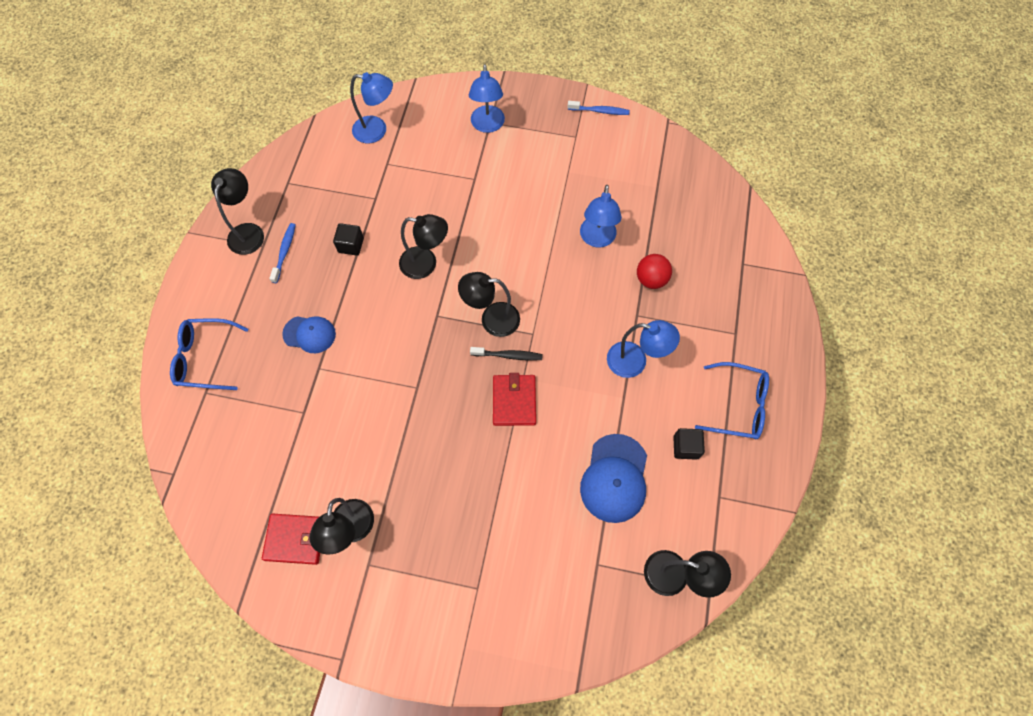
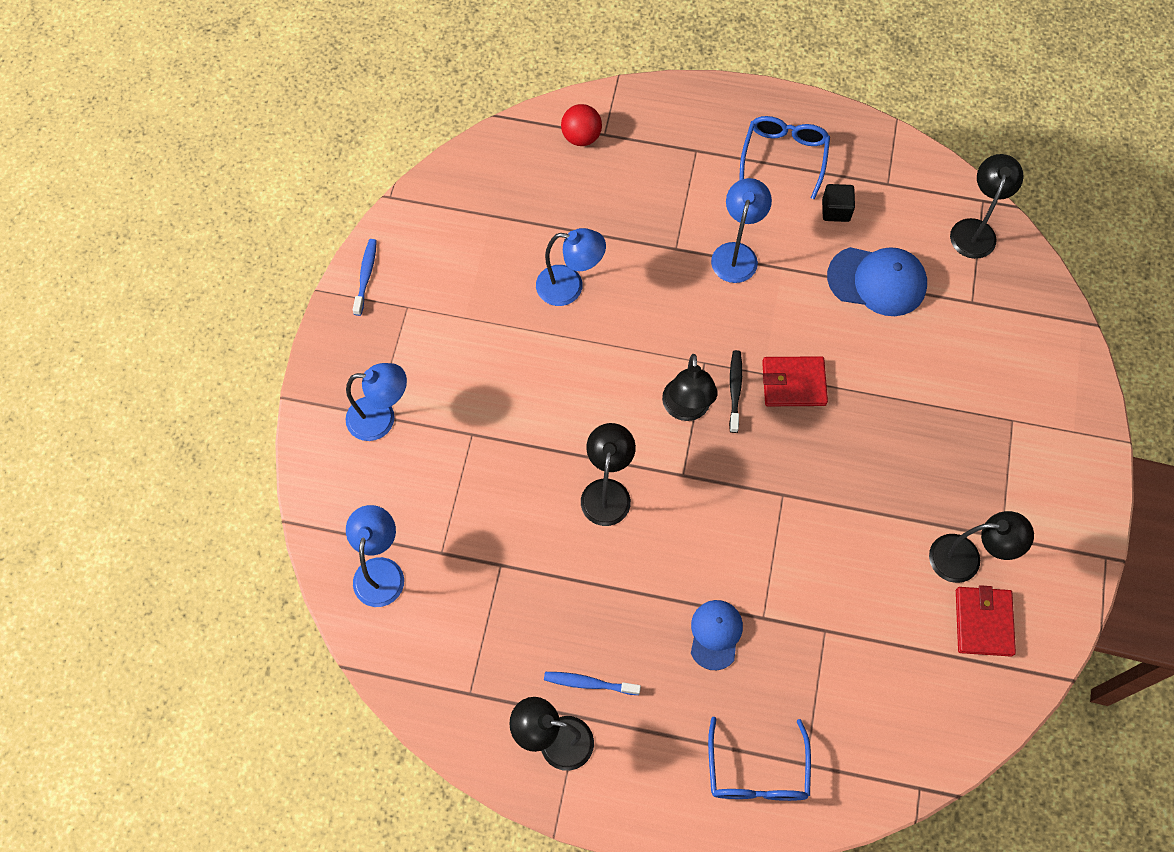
camera: 90 degrees left, 0 degrees up
(351, 245) = (578, 592): black cube -> none
(651, 279) = (627, 230): red ball -> red ball (581, 137)

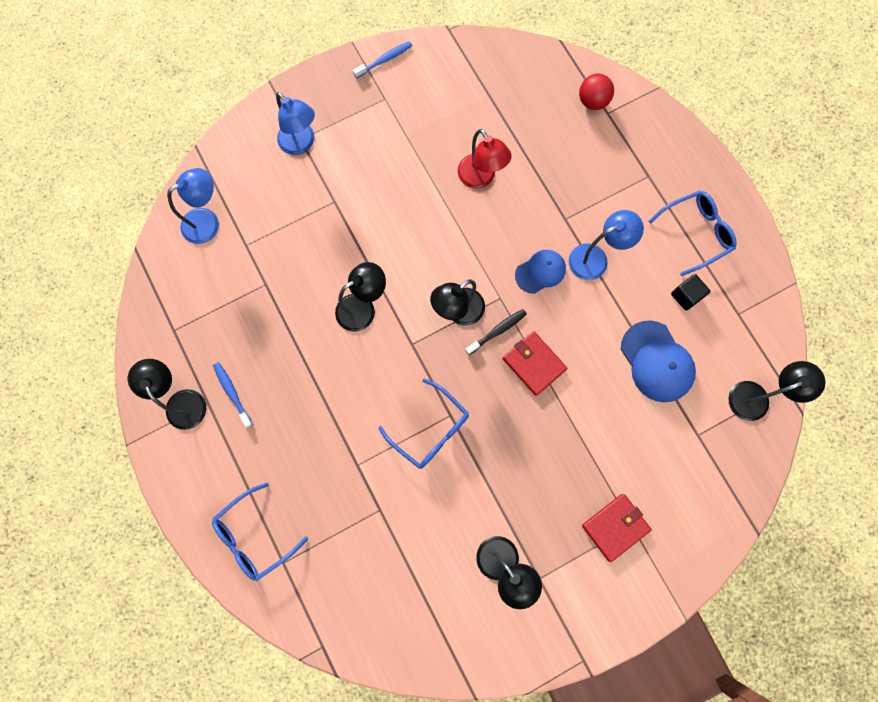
camera: 50 degrees right, 10 degrees up
(570, 287) = (481, 178): blue lamp -> red lamp
(715, 634) = (322, 444): blue cap -> blue cap (540, 272)
(782, 523) = (430, 429): none -> blue glasses
(983, 622) = (467, 609): red wallet -> red wallet (615, 527)

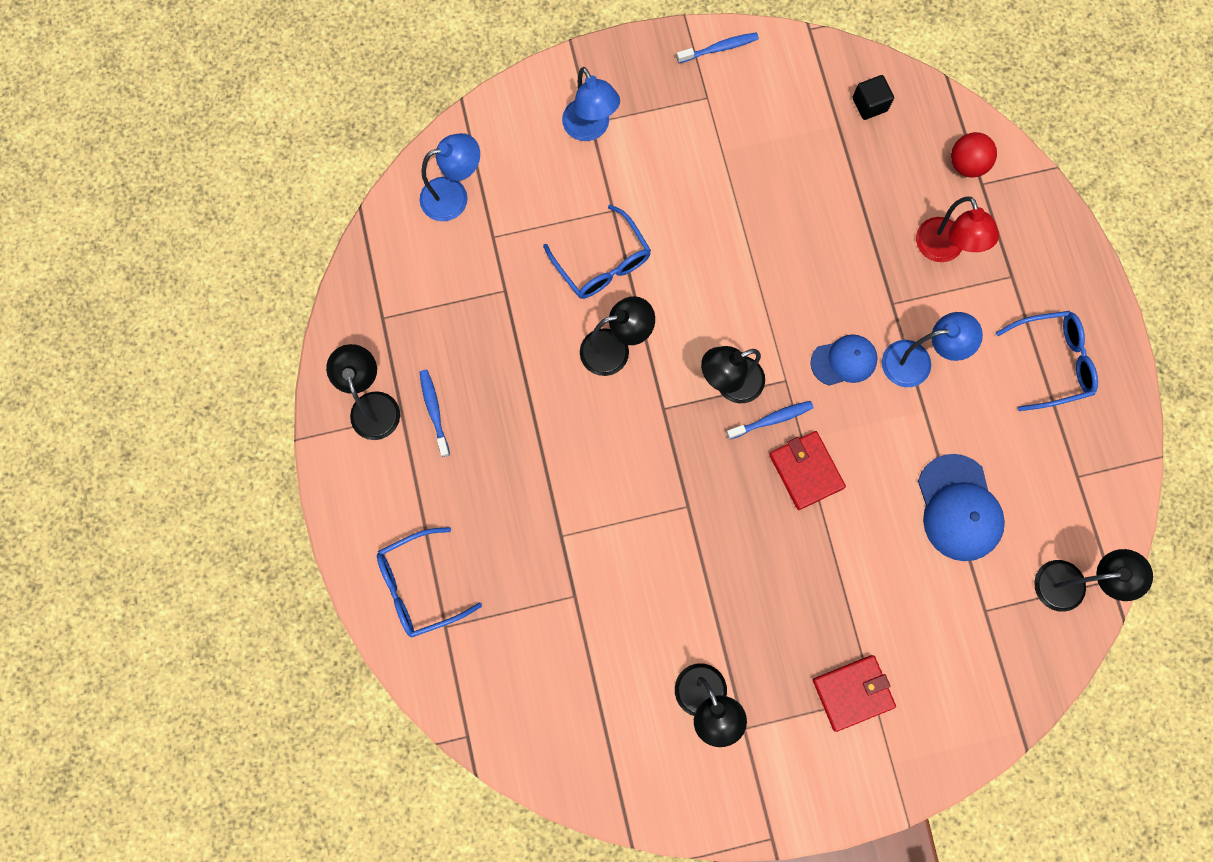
camera: 15 degrees right, 0 degrees up
(430, 429) = (659, 516): blue glasses -> blue glasses (602, 262)
(481, 178) = (800, 226): red lamp -> red lamp (943, 250)
(497, 331) = (772, 419): black toothbrush -> blue toothbrush
(686, 296) = (1018, 437): black cube -> black cube (869, 104)

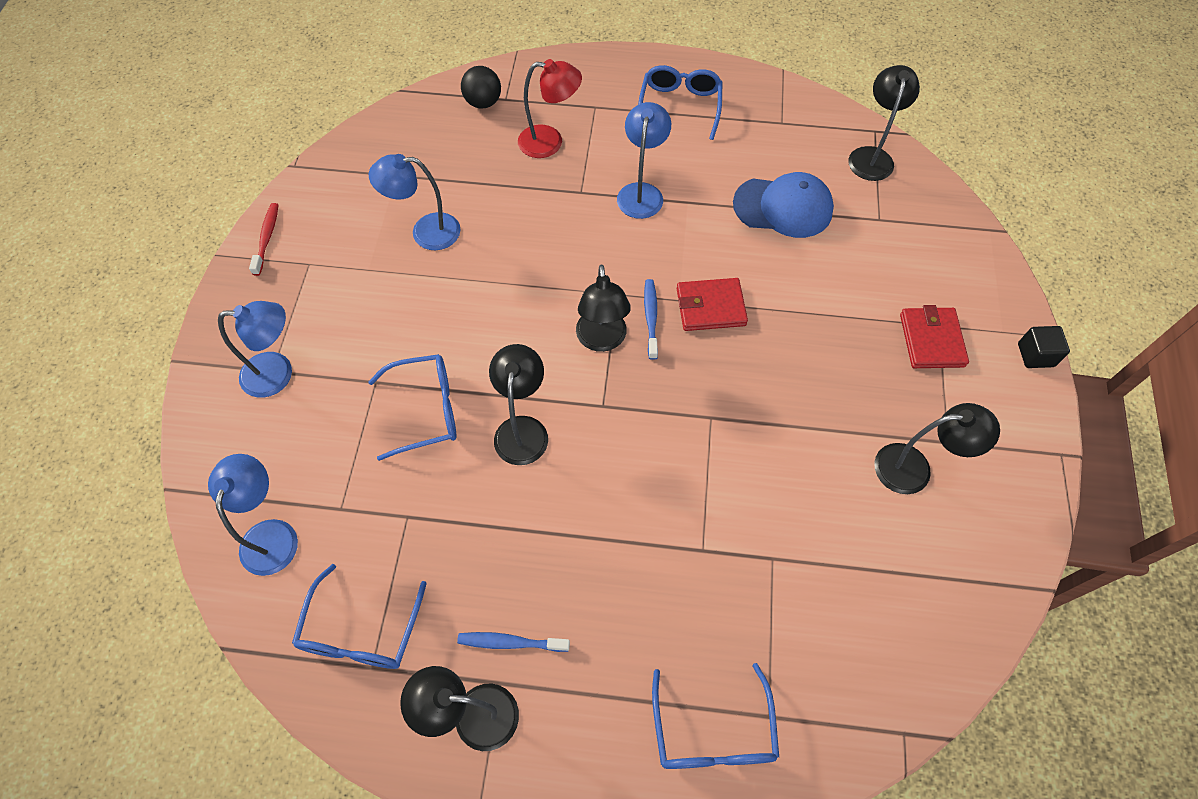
camera: 70 degrees left, 15 degrees down
(405, 298) = (361, 630): none -> blue glasses
(719, 48) = (267, 238): blue toothbrush -> red toothbrush
(783, 181) = (425, 232): none -> blue lamp
(844, 361) = (618, 244): blue cap -> none
(869, 104) = (391, 147): black cube -> black cube (1035, 355)
(967, 164) = (483, 102): red ball -> black ball

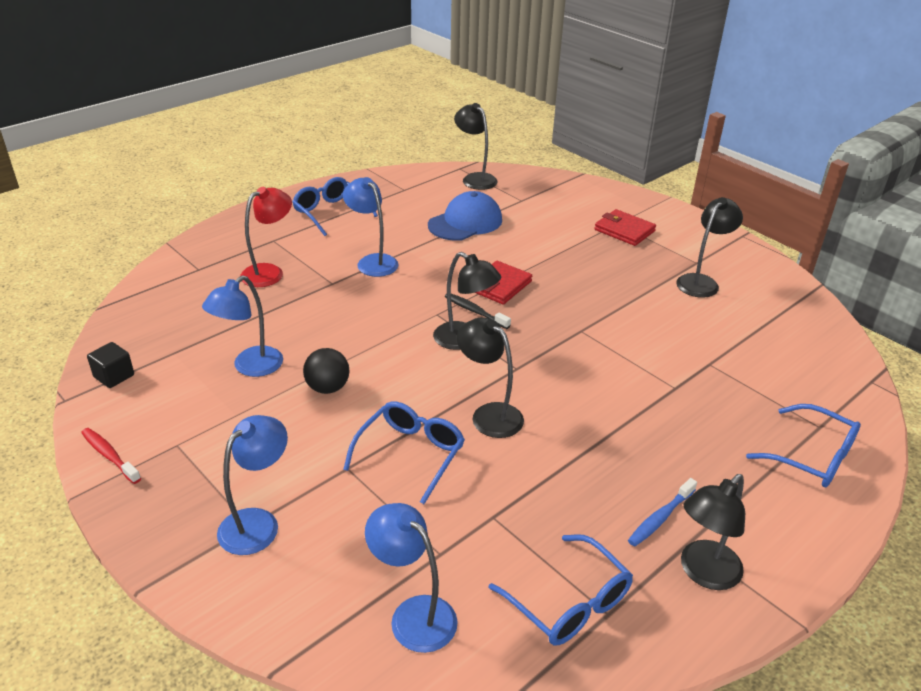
camera: 50 degrees left, 25 degrees down
(483, 102) = (183, 279): black ball -> black ball (328, 388)
(651, 317) = (475, 311): blue toothbrush -> black toothbrush
(1035, 355) = (673, 208): black cube -> black cube (114, 376)

